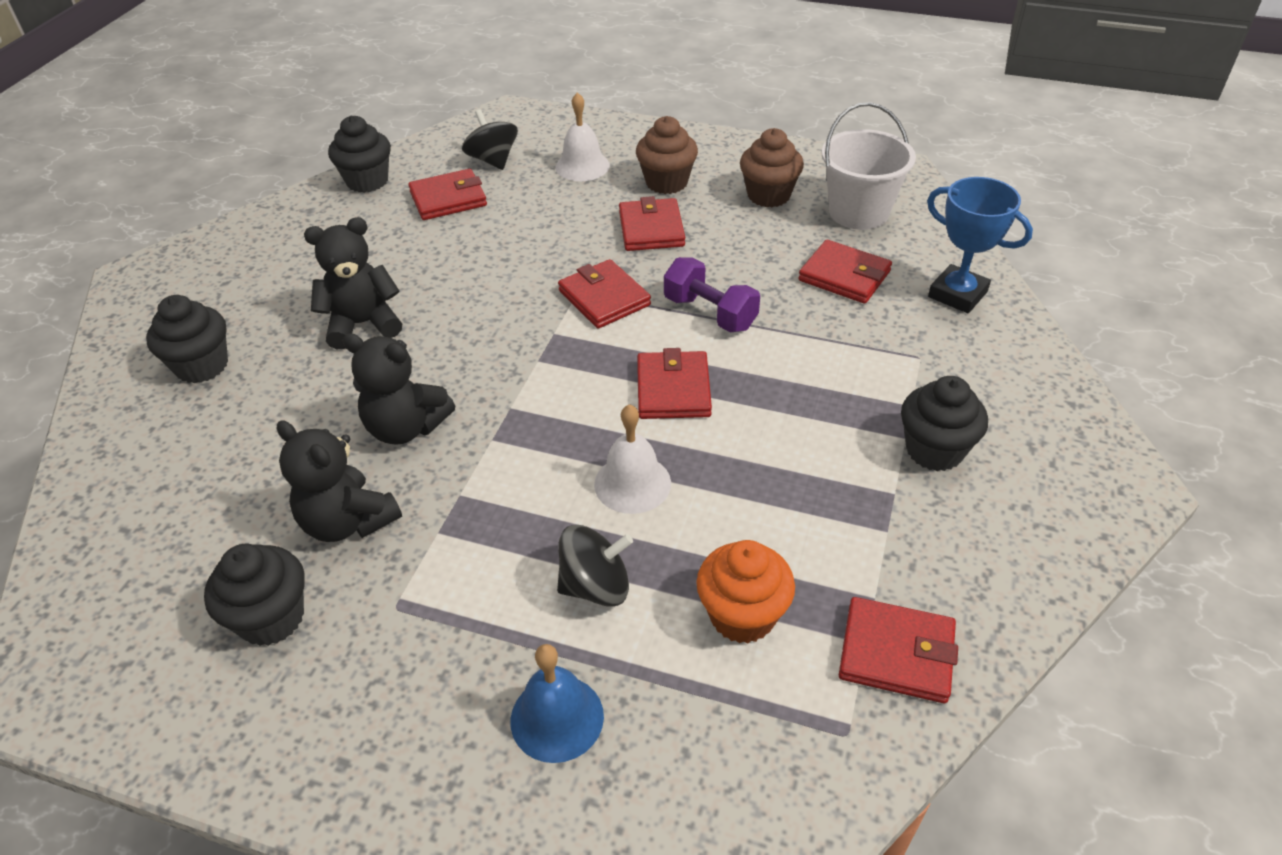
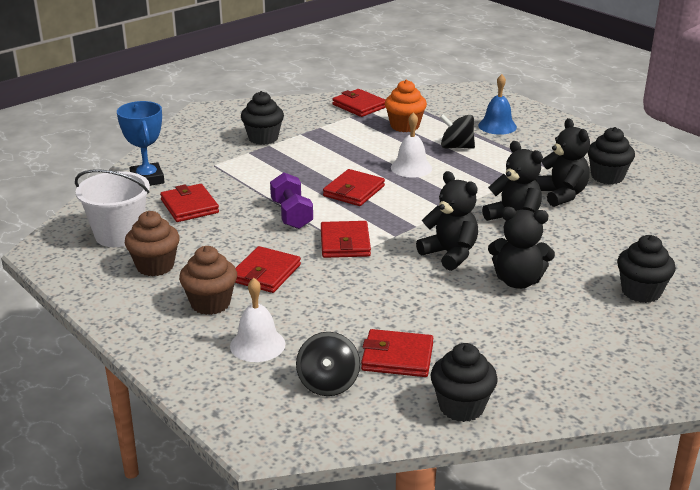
camera: 150 degrees left, 15 degrees down
(465, 331) = (450, 254): none -> black teddy bear

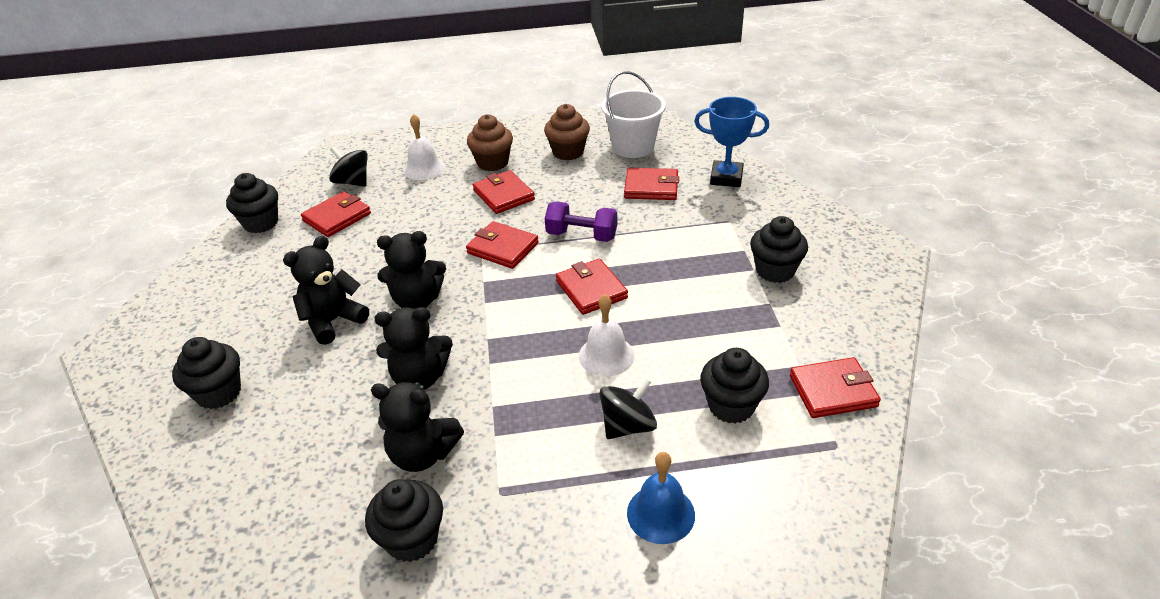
camera: 125 degrees right, 10 degrees up
(404, 126) = (731, 406): orange cupcake -> black cupcake

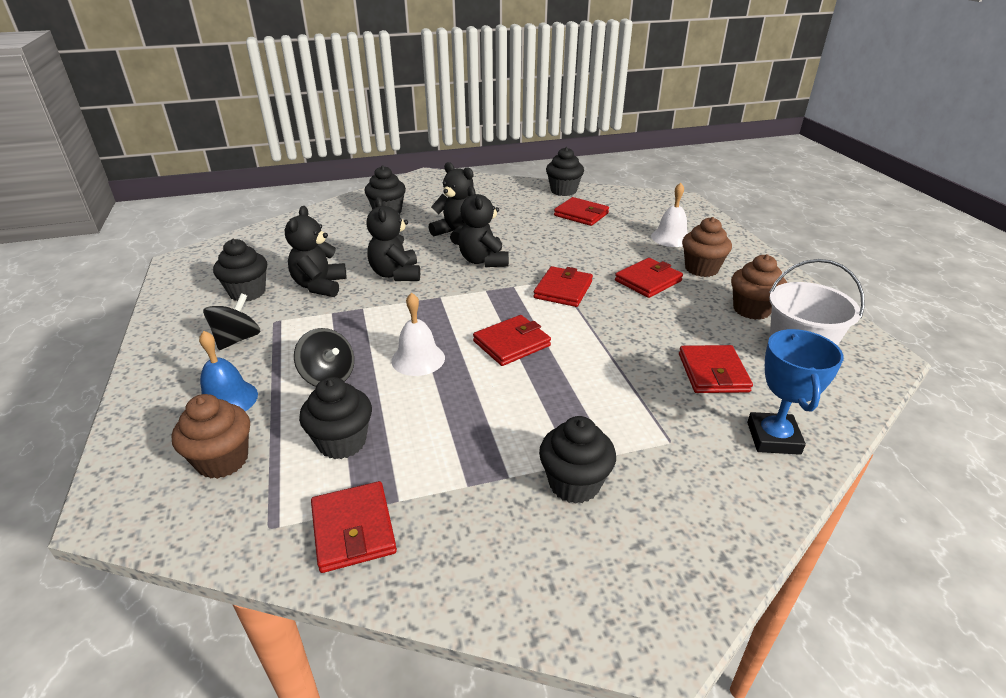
camera: 80 degrees right, 5 degrees down
(352, 182) = (632, 212): black spinning top -> black spinning top (237, 339)
(582, 235) = (598, 331): purple dumbbell -> none
(758, 498) = (223, 460): none -> brown cupcake

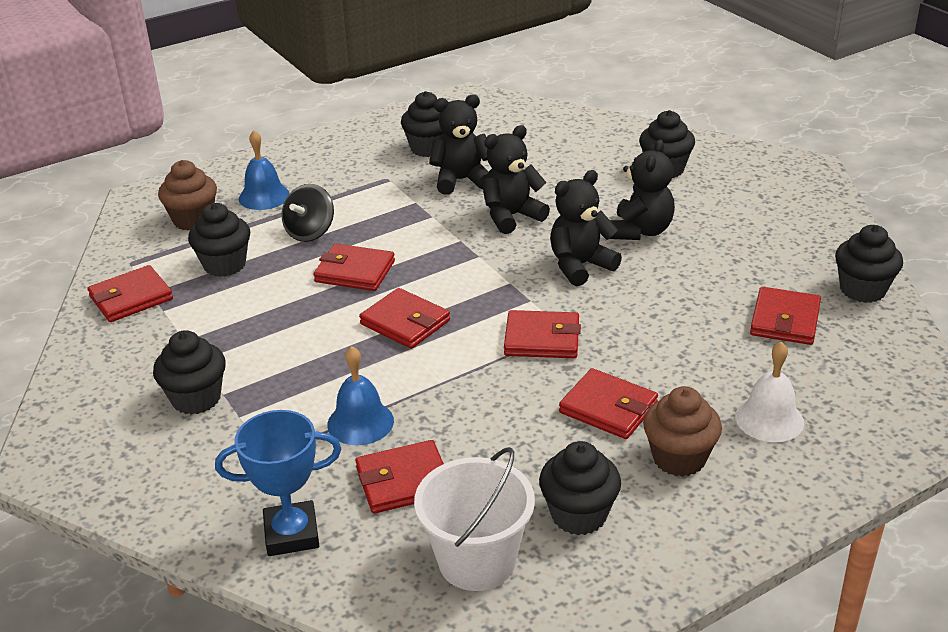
camera: 75 degrees right, 0 degrees up
(237, 339) = (349, 171): black spinning top -> none
(418, 359) = (355, 271): white bell -> red wallet
(638, 384) = (360, 422): none -> blue bell
(751, 310) = (579, 515): brown cupcake -> black cupcake

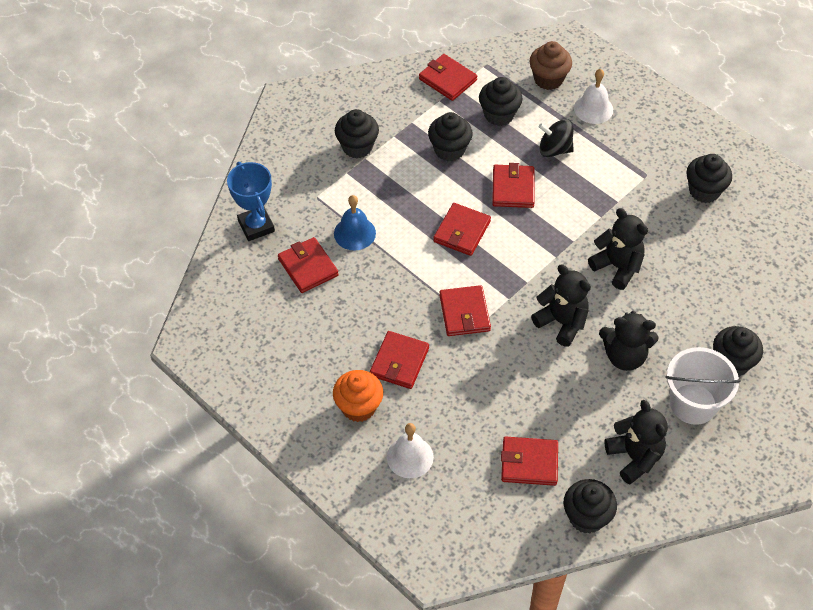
camera: 75 degrees right, 20 degrees up
(264, 196) = (593, 108): blue bell -> white bell
(461, 180) = (660, 224): black teddy bear -> black teddy bear (634, 457)
(477, 560) = (252, 316): white bucket -> white bucket (693, 404)
(579, 515) = (297, 359): black cupcake -> black cupcake (449, 150)
(679, 458) = (358, 407): brown cupcake -> orange cupcake

